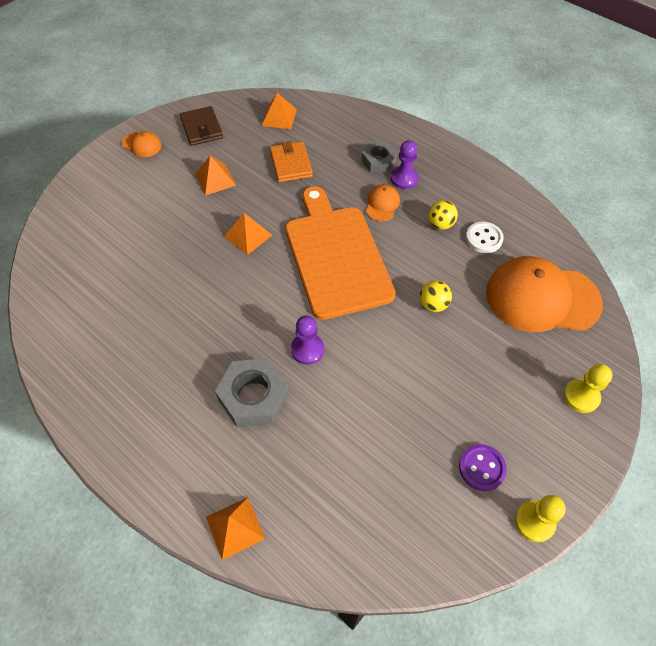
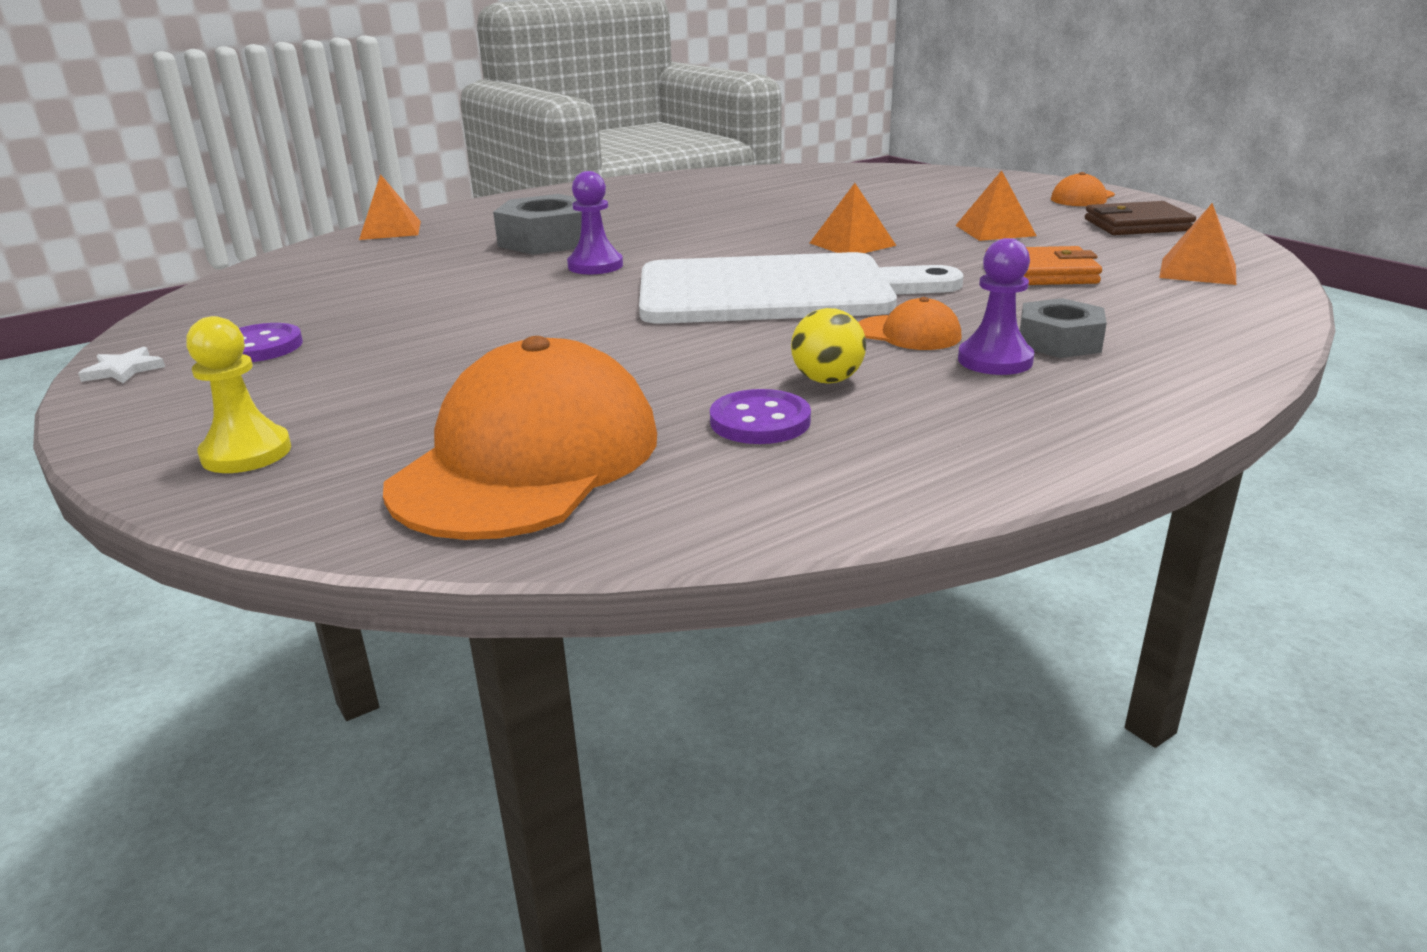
camera: 105 degrees right, 30 degrees down
(336, 256) = (776, 291): orange cutting board -> white cutting board
(433, 305) = (607, 349): yellow ball -> none
(483, 238) = (760, 421): white button -> purple button
(534, 521) = (124, 370): yellow pawn -> white star

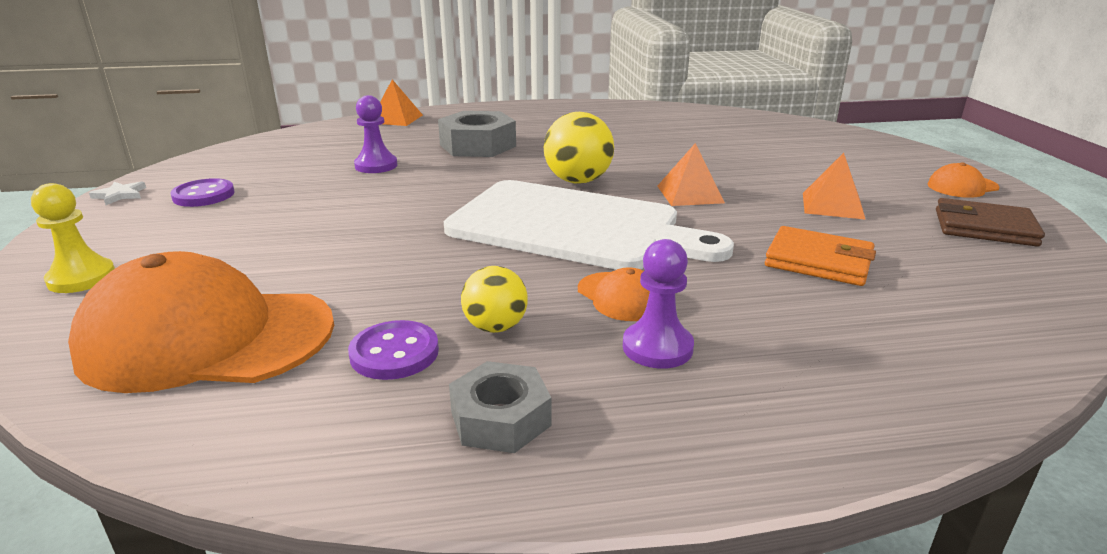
camera: 25 degrees right, 0 degrees up
(528, 460) = (207, 337): orange cap -> orange cap turned 135 degrees counterclockwise
(595, 266) = (478, 174): purple pawn -> purple pawn (376, 166)
(720, 253) = (578, 181): none -> yellow ball
(1059, 341) = (743, 343): grey nut -> grey nut (500, 418)
(1198, 271) = (988, 296): orange pyramid -> none

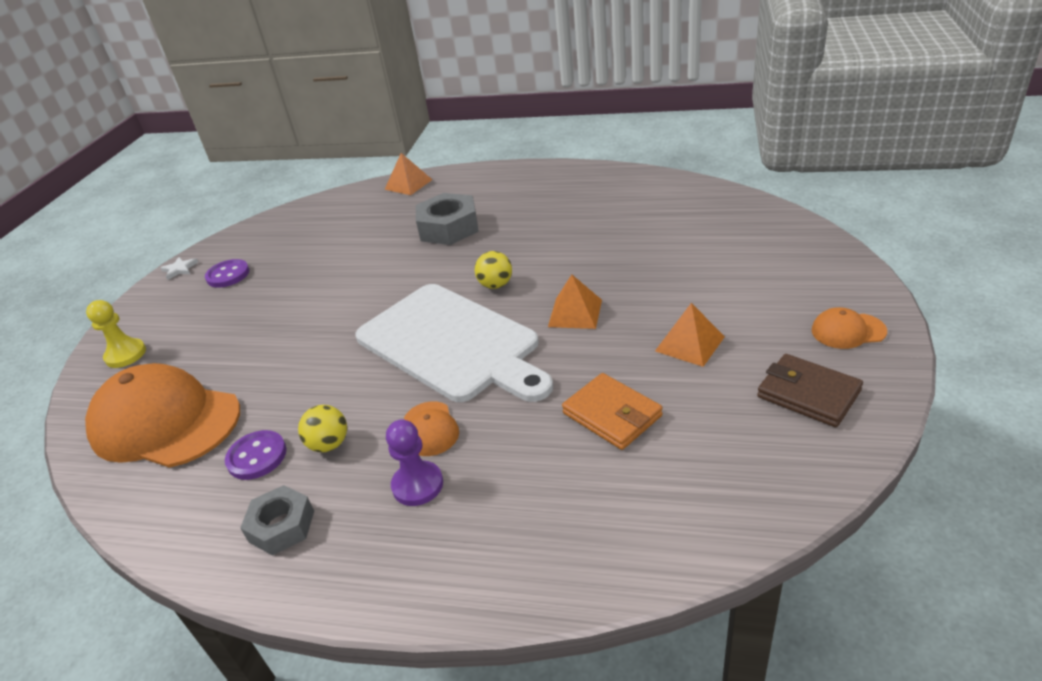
camera: 25 degrees right, 10 degrees up
(376, 166) = (357, 249): purple pawn -> none
(578, 181) = (496, 285): yellow ball -> yellow ball, size x0.62

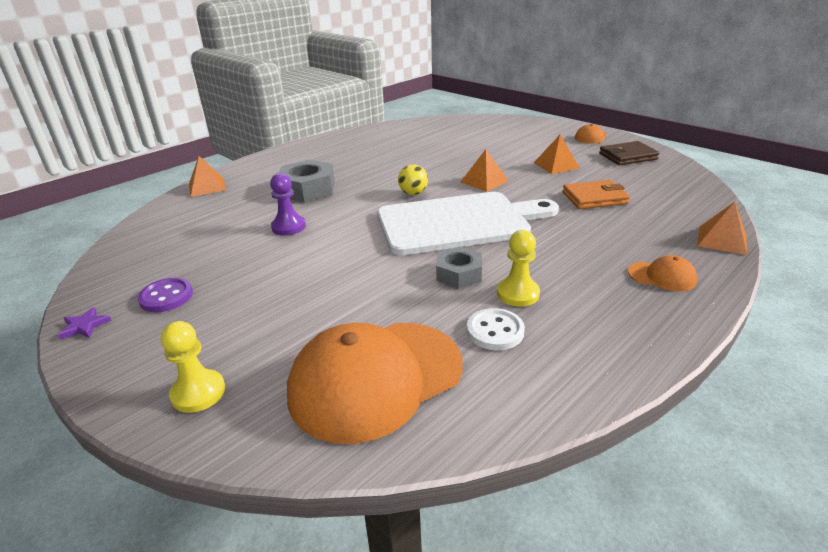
camera: 60 degrees left, 5 degrees down
(179, 269) = (84, 326): white star -> purple star
(257, 456) = (495, 331): purple button -> white button
(281, 526) = (596, 334): grey nut -> grey nut (459, 274)
(329, 444) = (517, 293): yellow ball -> yellow pawn
(417, 485) = (600, 269): purple pawn -> purple pawn (288, 227)
(430, 429) = (545, 251): orange cap -> orange cap (662, 276)
(583, 578) = (722, 240): none -> orange pyramid

